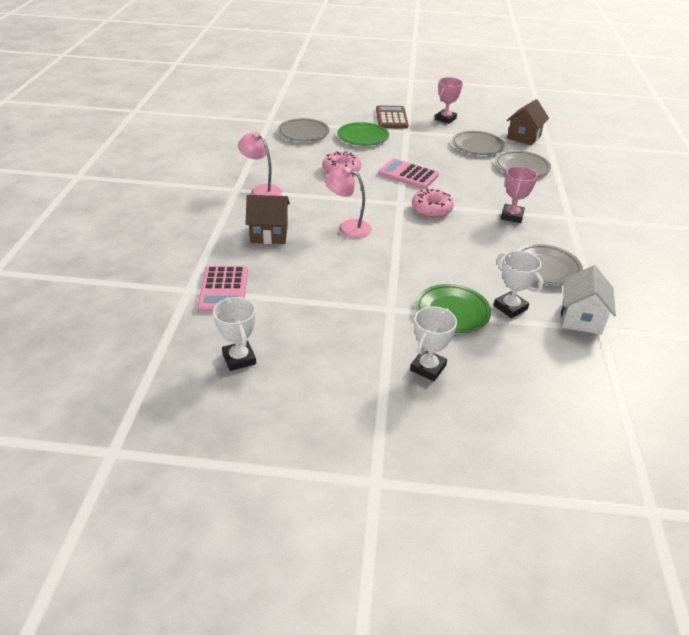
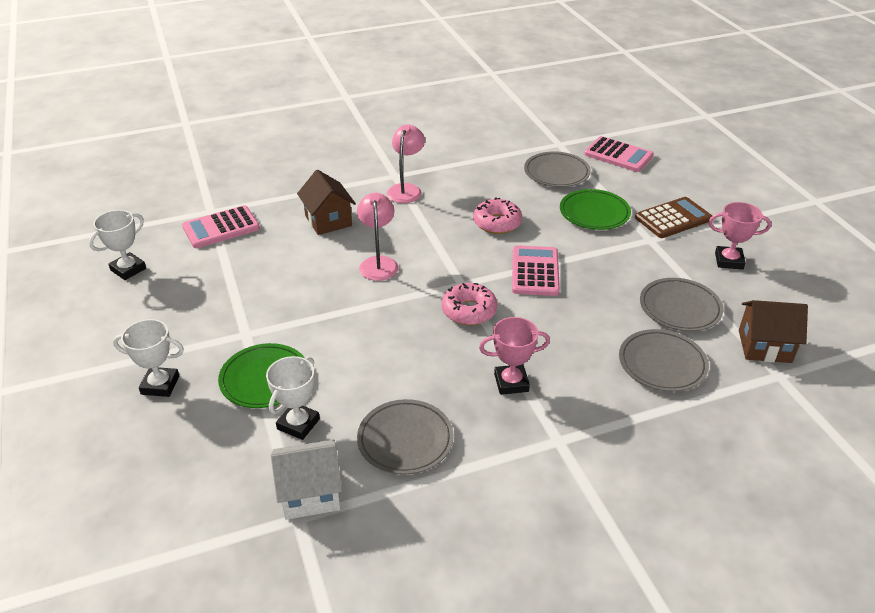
camera: 65 degrees right, 0 degrees up
(305, 109) = (618, 155): none -> pink calculator

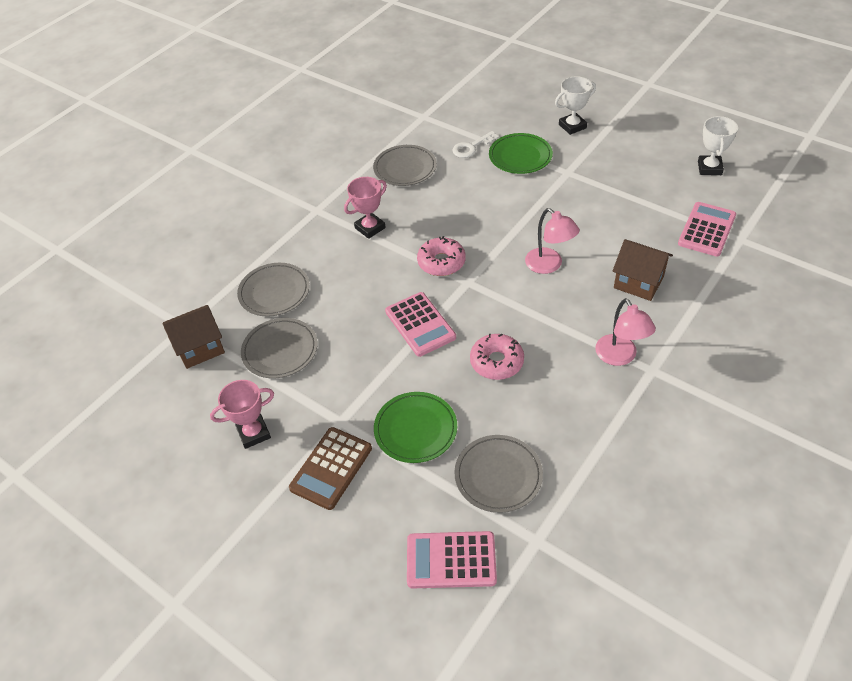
camera: 150 degrees right, 10 degrees up
(298, 424) = (472, 147): white trophy -> white key
(310, 494) = (428, 126): white house -> none

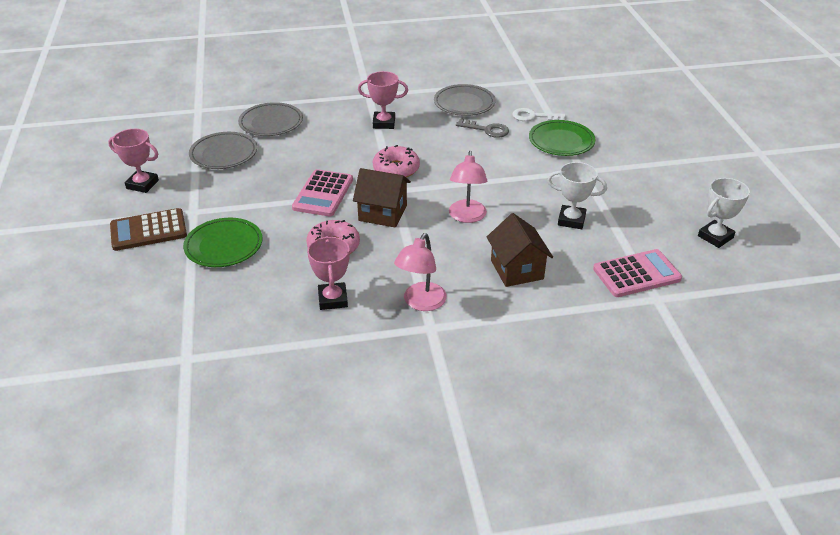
camera: 40 degrees right, 10 degrees down
(200, 348) = (187, 125): brown house -> brown house (382, 213)
(451, 560) = (125, 326): pink calculator -> none
(455, 181) = (487, 130): none -> grey key
(498, 475) = (226, 306): grey plate -> none
(561, 404) = (333, 299): none -> pink trophy
(572, 126) = (638, 145): white trophy -> white trophy (571, 220)

